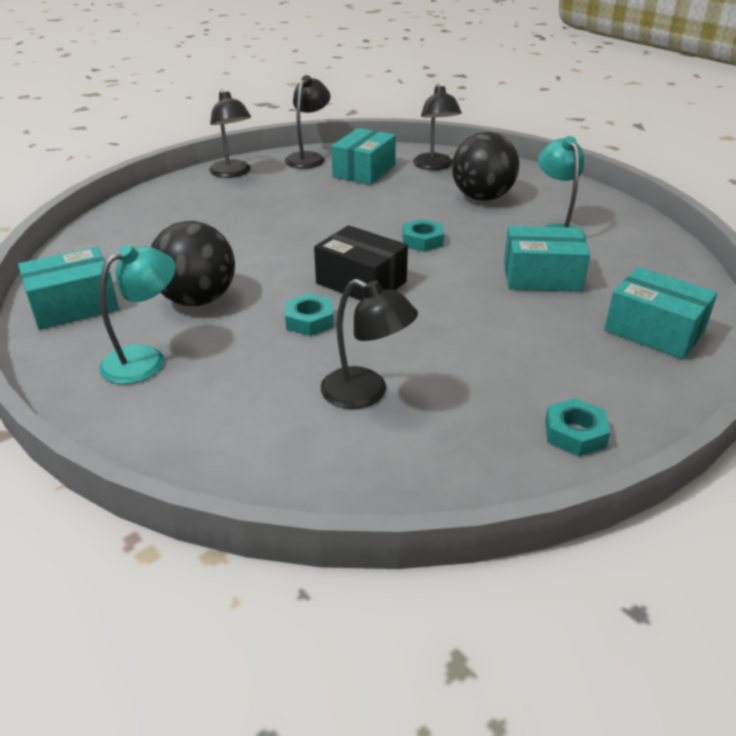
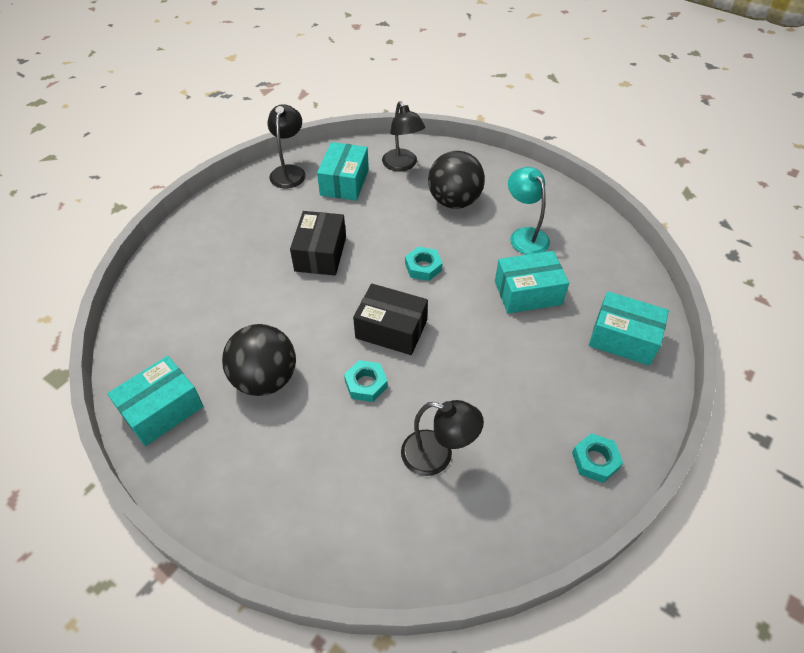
camera: 15 degrees left, 15 degrees up
(145, 359) = (251, 459): turquoise lamp -> none
(233, 173) = (229, 205): black lamp -> none
(310, 217) = (320, 254): none -> black box

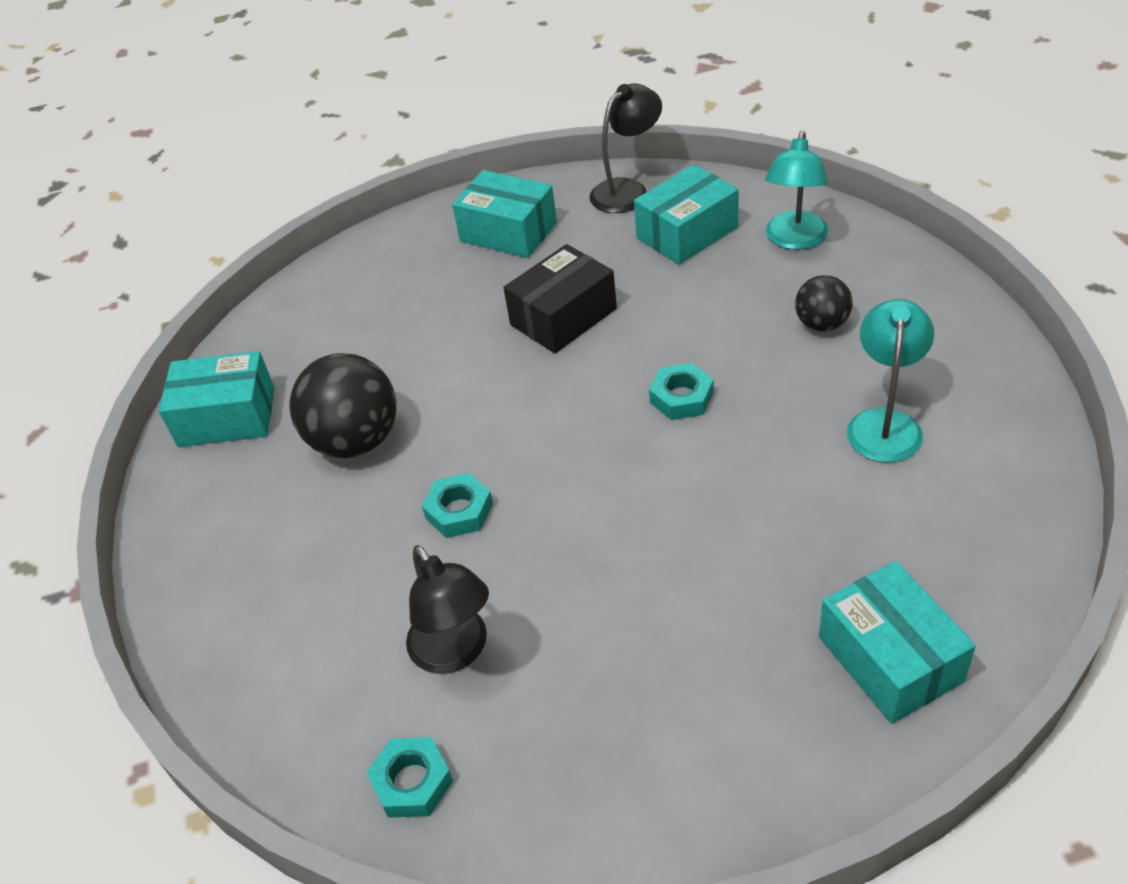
camera: 45 degrees right, 5 degrees down
(391, 329) = (556, 459): black box -> none
(402, 165) = (794, 240): black lamp -> turquoise lamp
(454, 201) = (821, 324): black ball -> black ball, size x0.56
(528, 293) = (801, 509): turquoise box -> turquoise box (508, 232)
(595, 460) = (657, 799): turquoise nut -> turquoise nut (412, 782)

